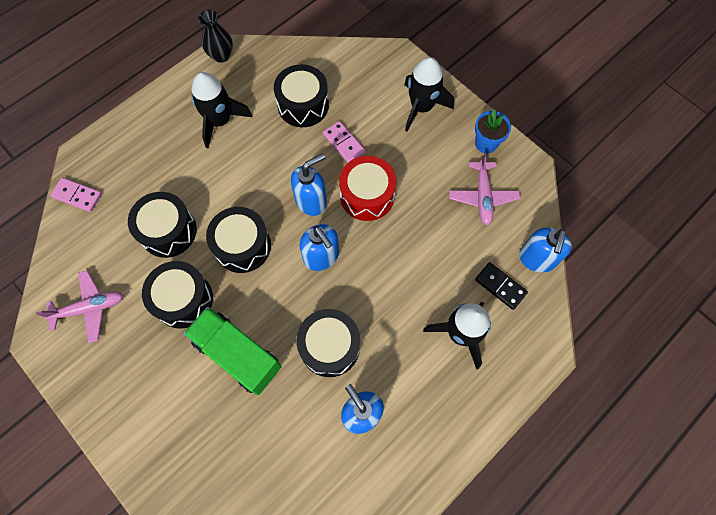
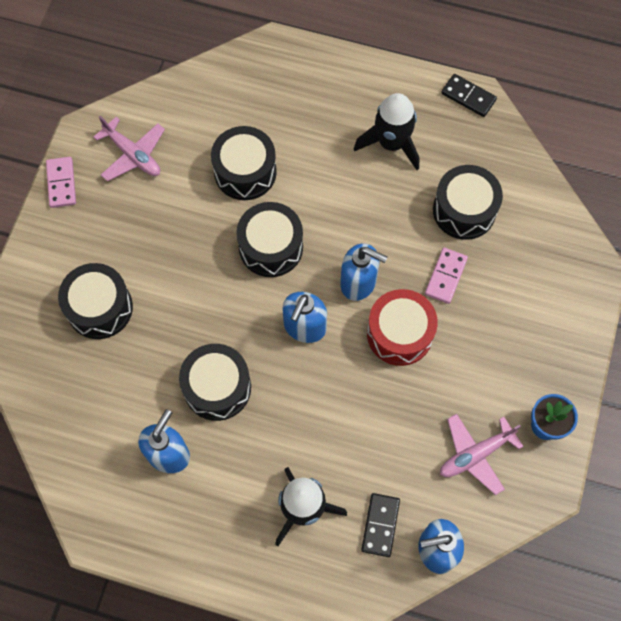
camera: 60 degrees right, 0 degrees up
(77, 196) = (231, 71): pink domino -> pink domino (61, 183)
(183, 299) = (187, 228): black drum -> black drum (100, 308)
(221, 55) = (468, 96): black vase -> black domino
(238, 354) = (162, 308): green truck -> none
(421, 107) = (544, 332): black rocket -> none

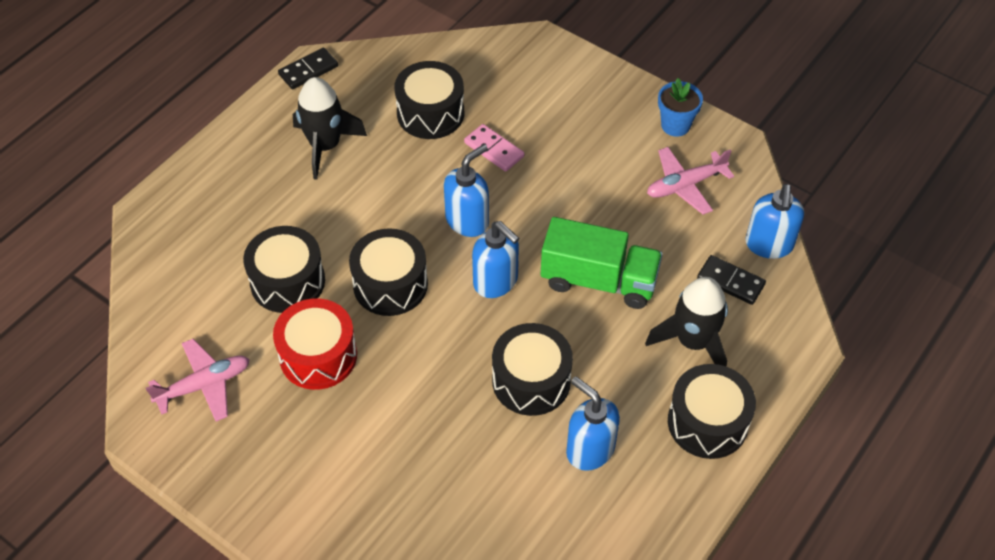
camera: 70 degrees left, 15 degrees down
(61, 183) = (199, 472): pink domino -> none
(100, 308) = (384, 473): black drum -> black drum (707, 422)
(338, 410) = (599, 280): none -> green truck
(399, 334) = (538, 205): red drum -> red drum (318, 356)
(475, 454) = (685, 185): pink plane -> pink plane turned 75 degrees clockwise

